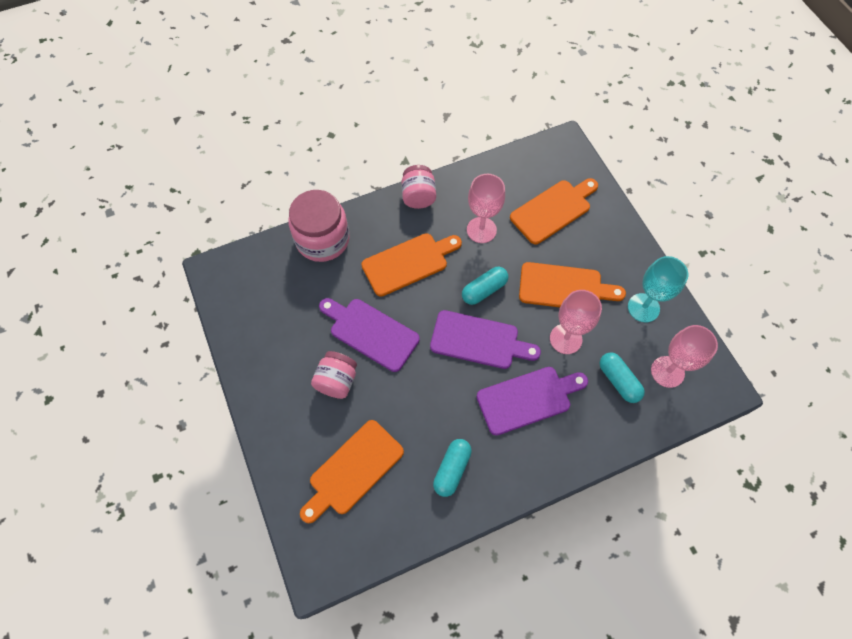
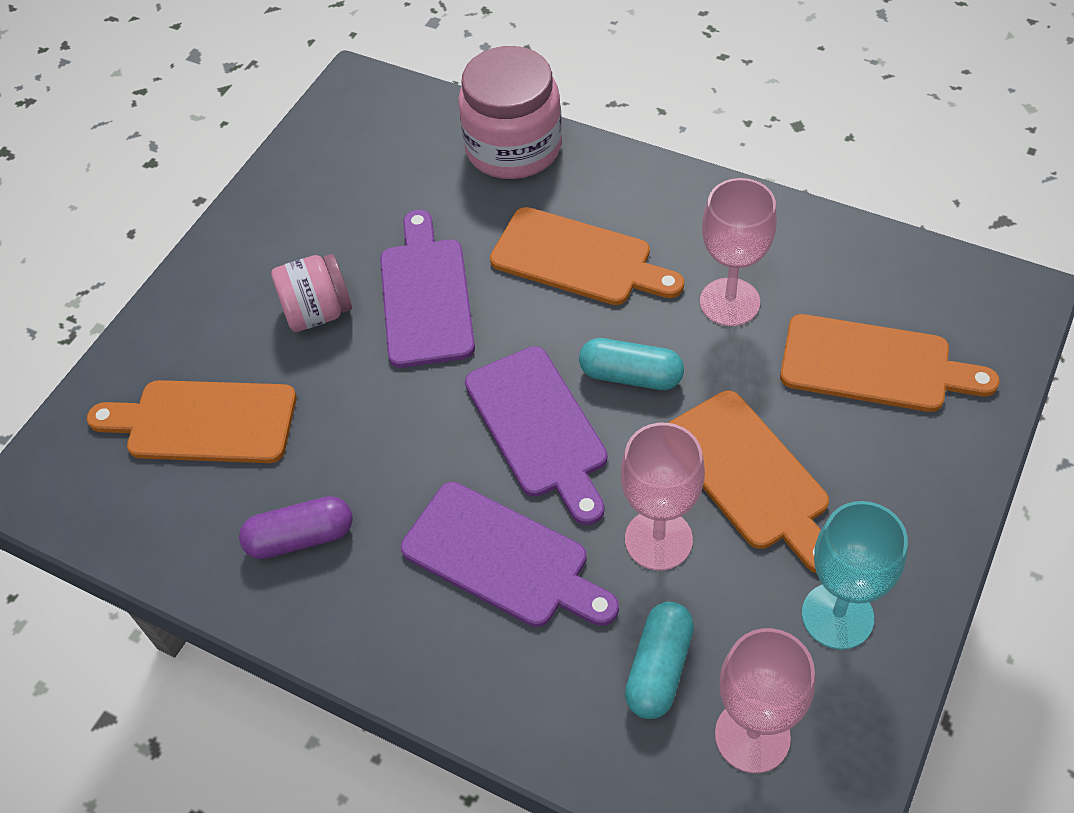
camera: 55 degrees right, 10 degrees down
(418, 196) = (699, 194): pink jar -> none
(452, 469) = (301, 538): turquoise capsule -> purple capsule

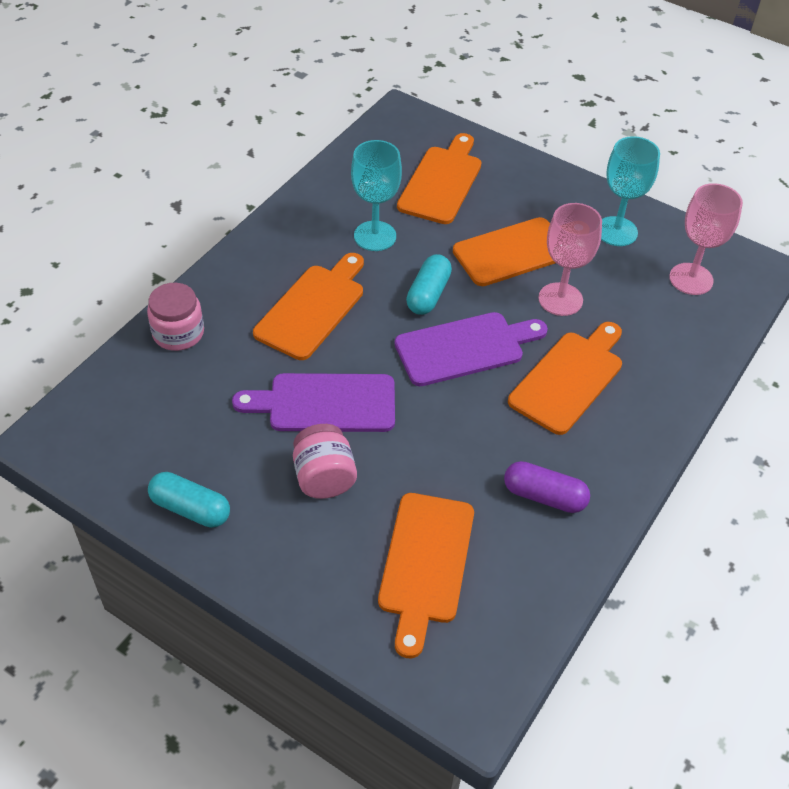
camera: 90 degrees left, 5 degrees down
(301, 538) = (544, 496): purple capsule -> purple capsule turned 60 degrees counterclockwise
(503, 558) = (569, 378): purple cutting board -> orange cutting board
(513, 148) = (178, 333): pink jar -> pink jar, size x0.62
(658, 668) = (649, 312): turquoise capsule -> turquoise capsule (190, 509)
(729, 302) = (375, 236): pink goblet -> turquoise goblet

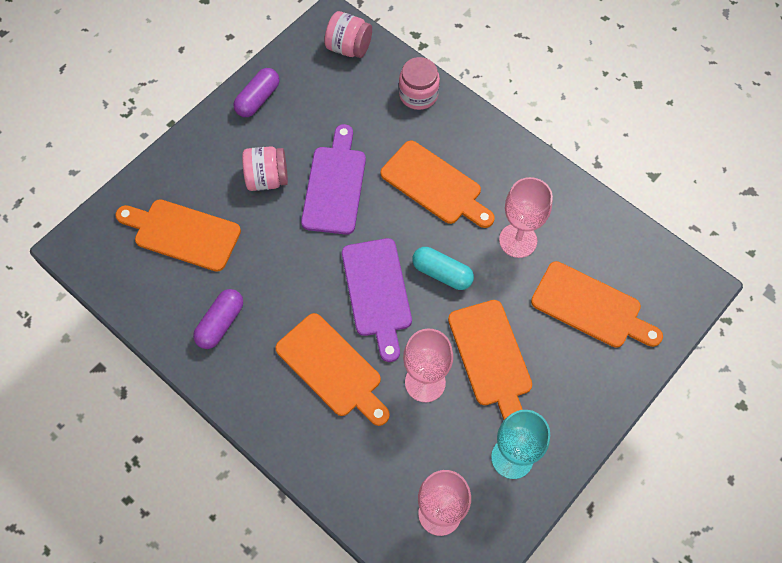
camera: 100 degrees right, 15 degrees up
(98, 413) = (349, 48): none -> pink jar
(190, 509) = (258, 99): turquoise capsule -> purple capsule
(375, 236) = (518, 240): turquoise goblet -> pink goblet

